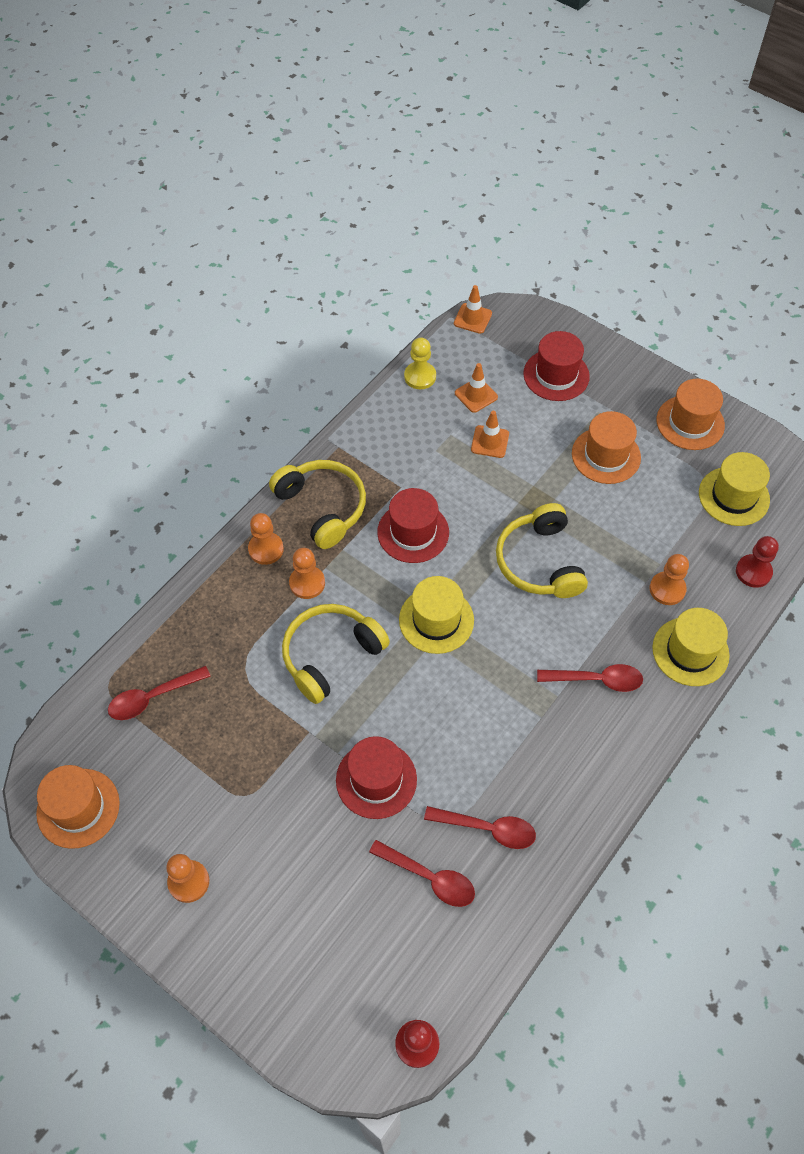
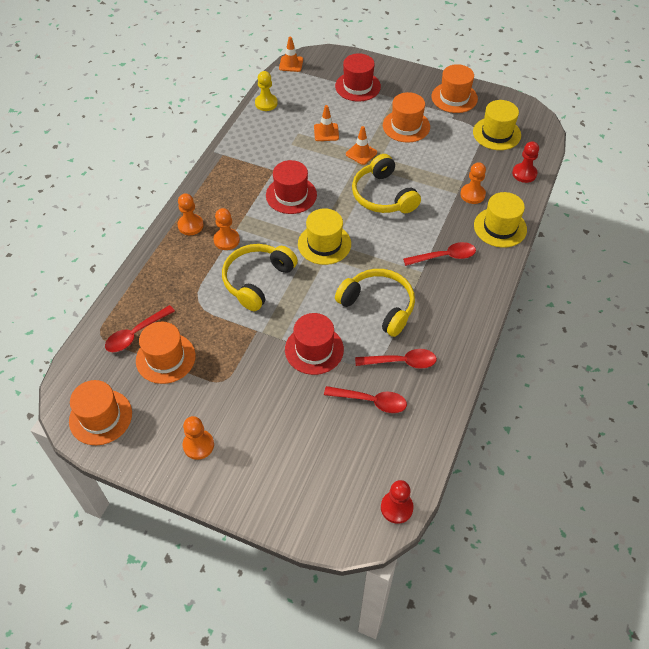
camera: 15 degrees left, 5 degrees down
(181, 743) = (165, 358): none -> orange hat
(322, 507) = (223, 192): yellow headphones -> yellow headphones (378, 306)
(476, 395) = (308, 107): orange traffic cone -> orange traffic cone (361, 153)

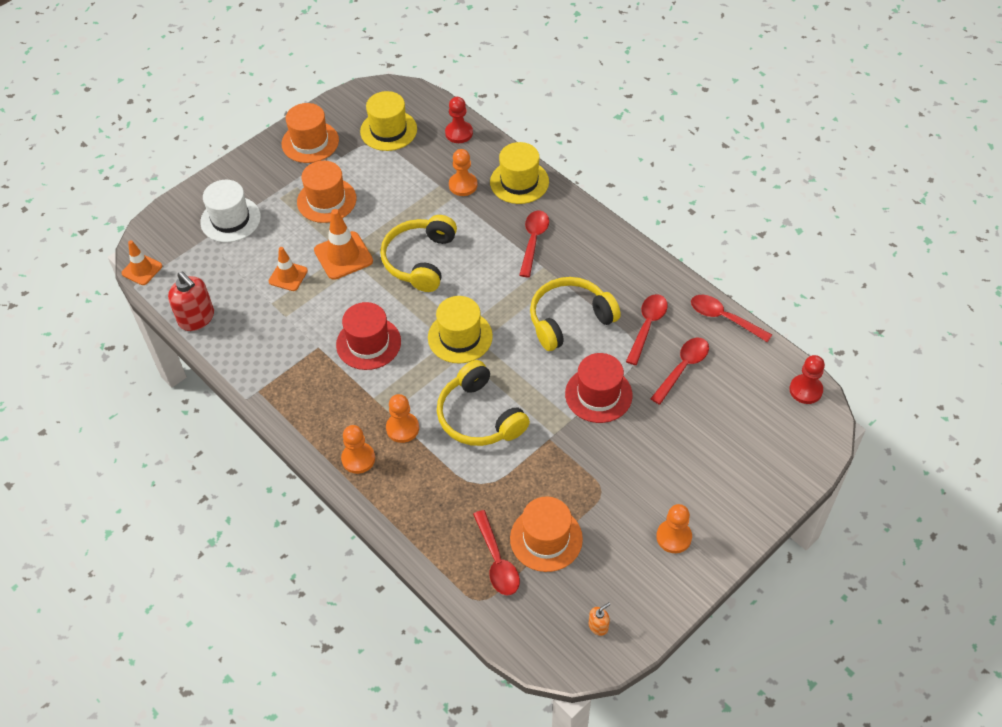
camera: 65 degrees left, 0 degrees up
(100, 417) = (598, 626): orange hat -> orange soap dispenser
(266, 103) = (197, 318): yellow pawn -> red soap dispenser
(357, 86) = (230, 219): red hat -> white hat
(361, 153) = (343, 256): orange traffic cone -> orange traffic cone, size x1.55
(383, 196) = (420, 260): yellow headphones -> yellow headphones turned 105 degrees clockwise
(442, 417) = (724, 318): none -> red spoon

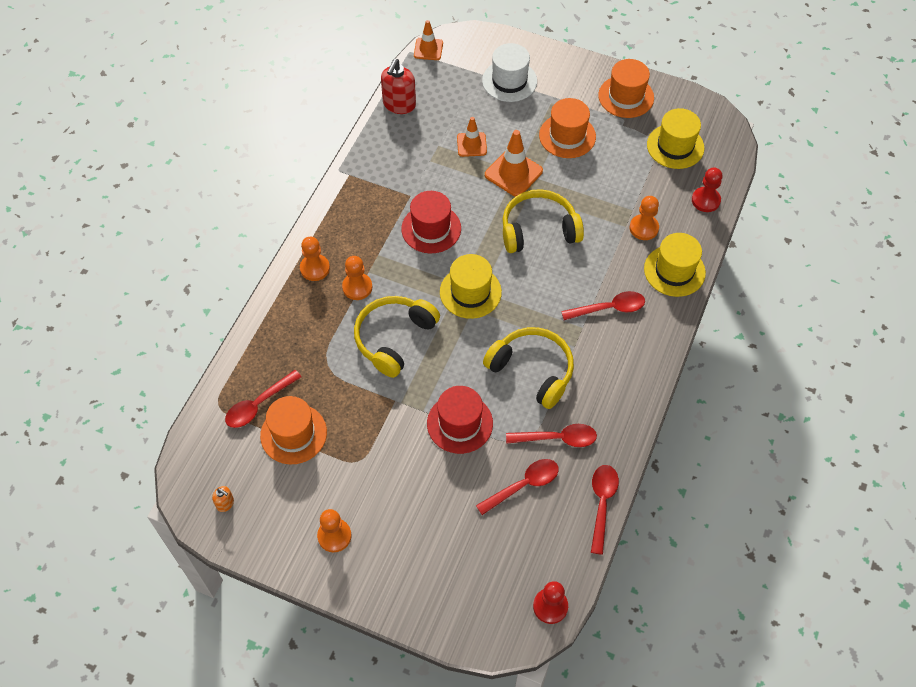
camera: 65 degrees right, 5 degrees up
(683, 368) = (523, 485): red spoon -> red spoon turned 45 degrees counterclockwise

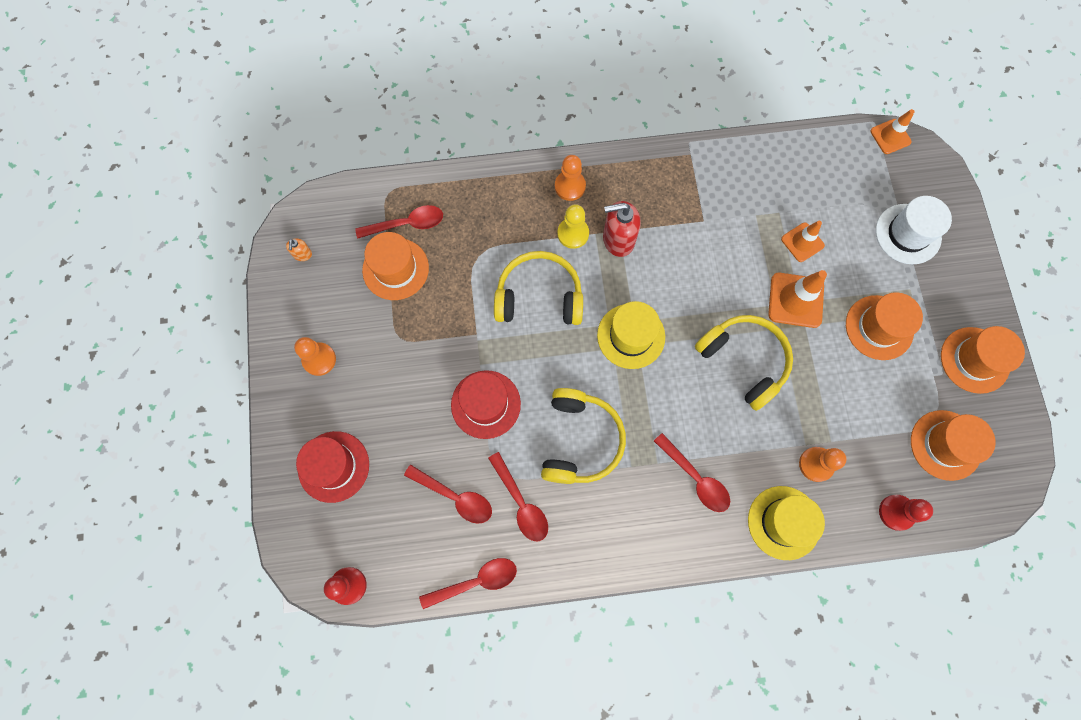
camera: 60 degrees right, 15 degrees up
(258, 405) = (407, 224): red spoon -> red spoon turned 150 degrees clockwise
(357, 287) = (573, 233): orange pawn -> yellow pawn
(399, 104) = (802, 150): red soap dispenser -> red soap dispenser (618, 239)
(431, 228) = (678, 261): red hat -> red hat (333, 466)
(675, 146) = (945, 445): yellow hat -> orange hat

